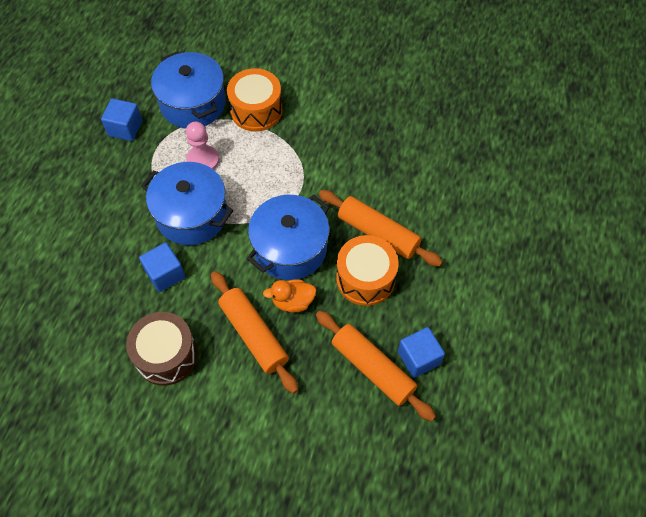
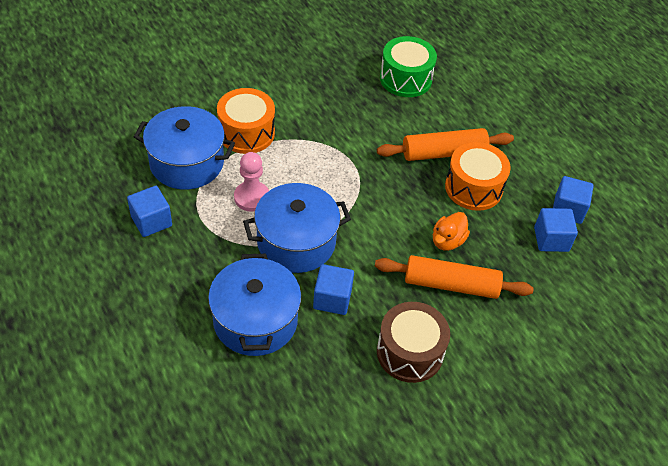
camera: 50 degrees left, 10 degrees down
(290, 248) = (399, 208): blue pot -> blue pot (255, 320)
(372, 368) = (551, 239): orange rolling pin -> blue cube
(425, 152) = (405, 79): none -> green drum

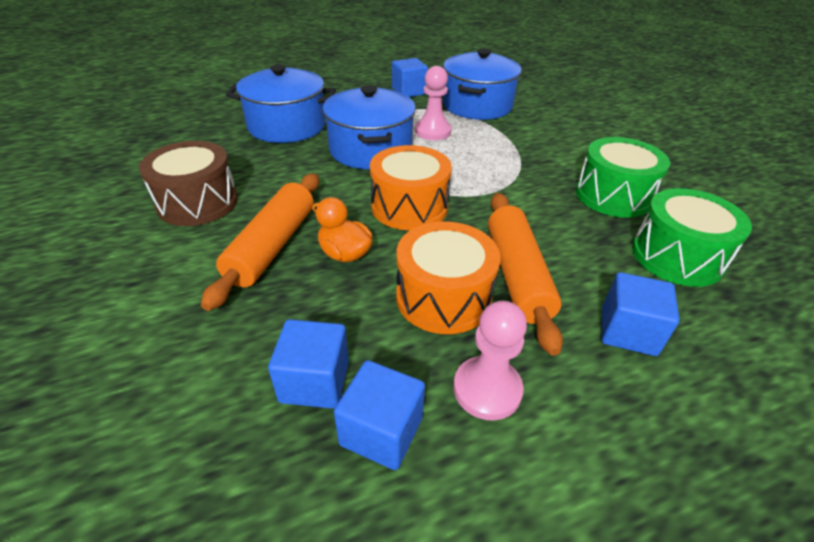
camera: 100 degrees right, 10 degrees down
(246, 133) = (523, 133): orange drum -> orange drum (409, 207)
(332, 299) = (292, 163): blue cube -> blue cube (628, 331)
(342, 94) = (613, 196): none -> green drum
(531, 171) = (487, 389): none -> pink pawn

